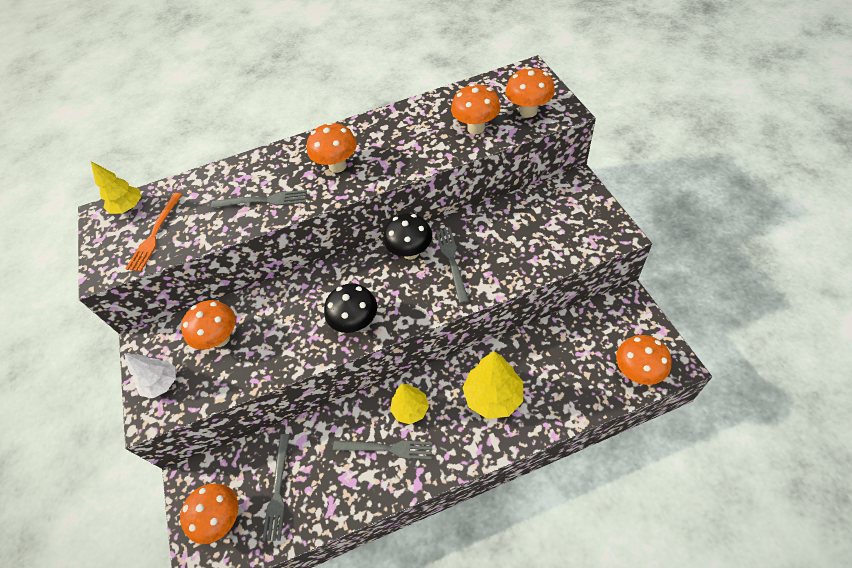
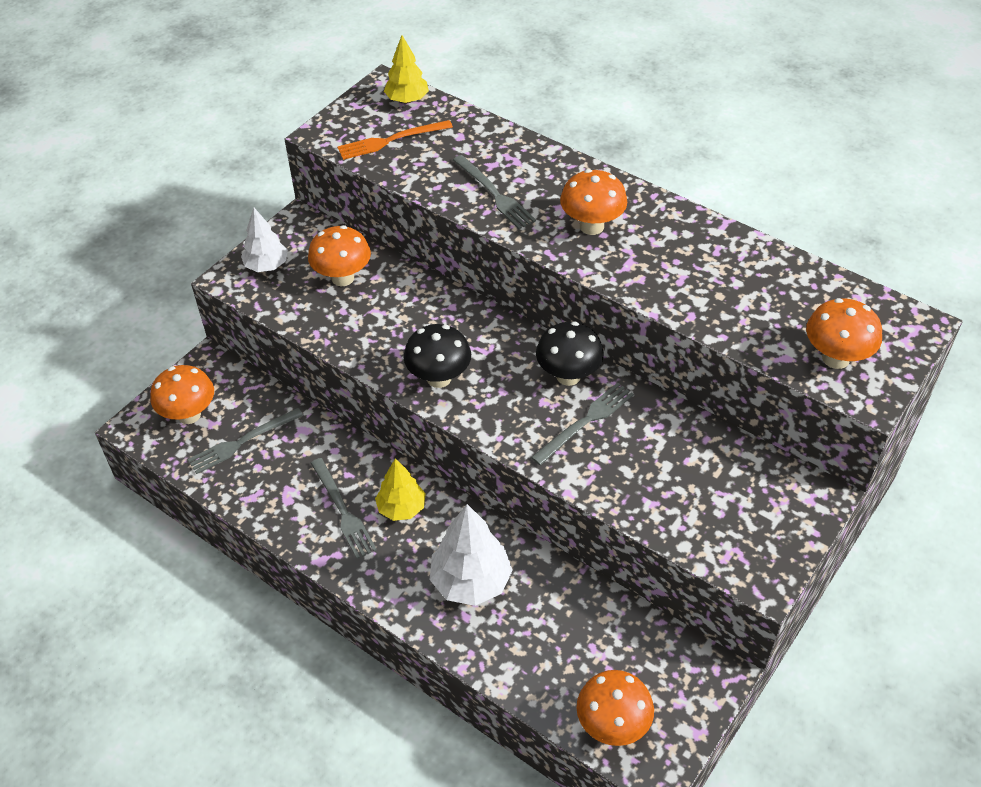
camera: 50 degrees right, 5 degrees down
(476, 128) = (759, 320): orange mushroom -> none
(493, 396) = (471, 581): yellow tree -> white tree

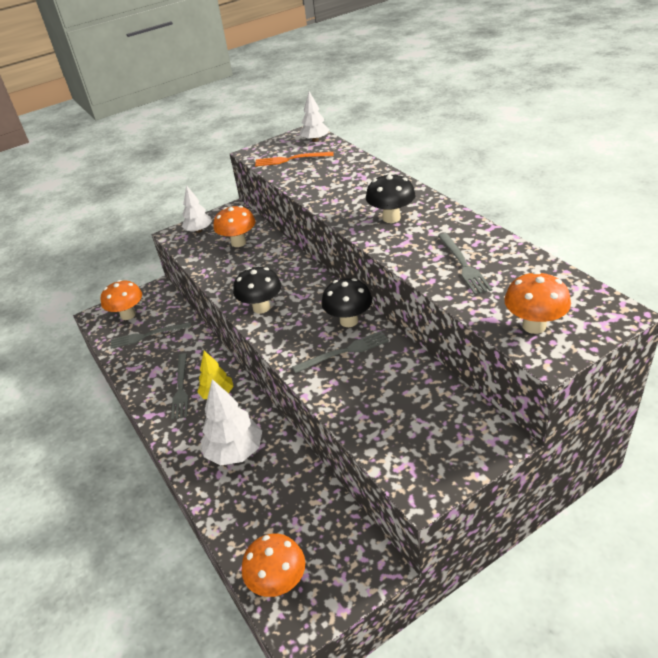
camera: 25 degrees right, 10 degrees down
(407, 100) = (315, 140): yellow tree -> white tree
(494, 194) = (337, 193): grey fork -> grey fork (463, 265)
(591, 226) = (391, 218): orange mushroom -> black mushroom

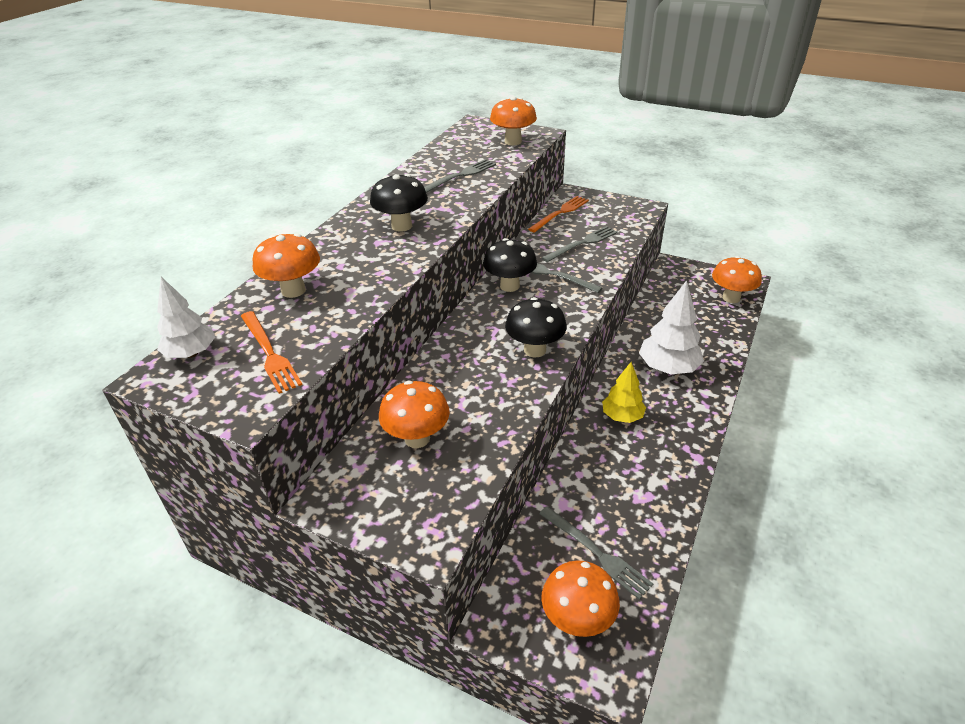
camera: 125 degrees left, 0 degrees up
(181, 388) = (642, 453): grey fork -> grey fork (582, 243)
(199, 230) = (404, 512): white tree -> none
(345, 169) = (293, 290): none -> orange mushroom
(457, 406) = (560, 213): none -> orange fork

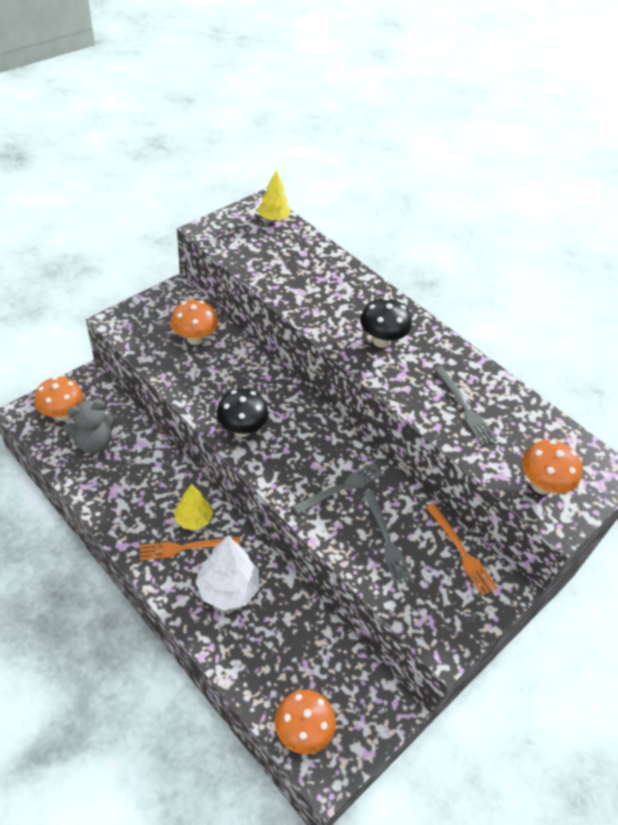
camera: 105 degrees right, 10 degrees up
(191, 353) = (273, 219): white tree -> yellow tree
(269, 353) = (252, 245): orange fork -> orange fork (185, 547)
(293, 290) = (317, 266): orange mushroom -> none
(509, 286) = (338, 449): black mushroom -> none
(596, 553) = (94, 442): grey fork -> grey teddy bear

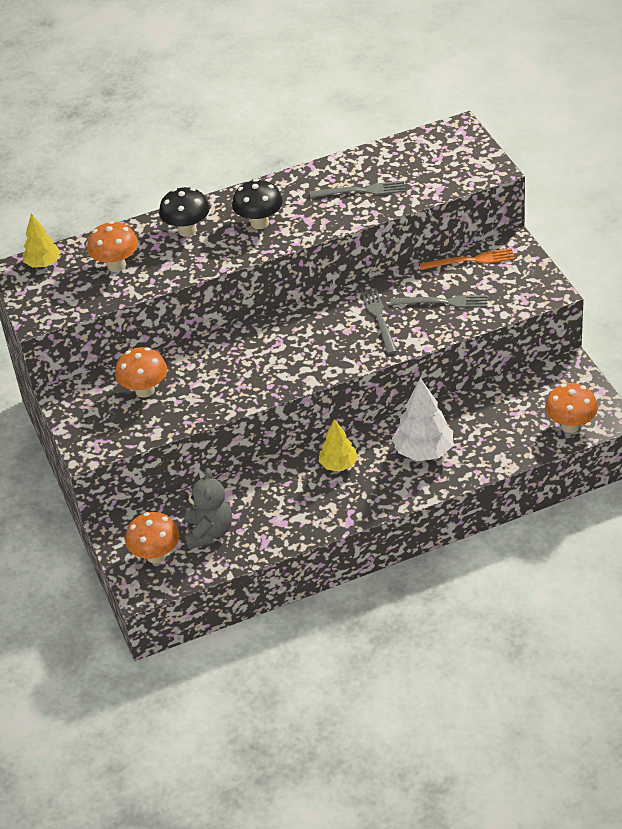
camera: 60 degrees left, 5 degrees down
(185, 547) = (368, 475): orange fork -> none
(242, 429) = (284, 373): black mushroom -> black mushroom (187, 230)
(541, 485) = (456, 169): orange mushroom -> orange mushroom (116, 265)

